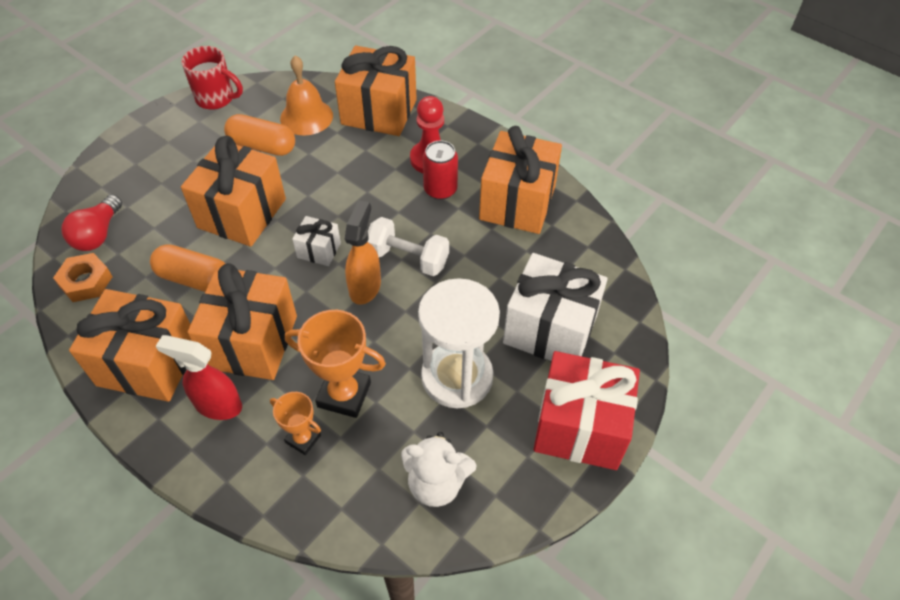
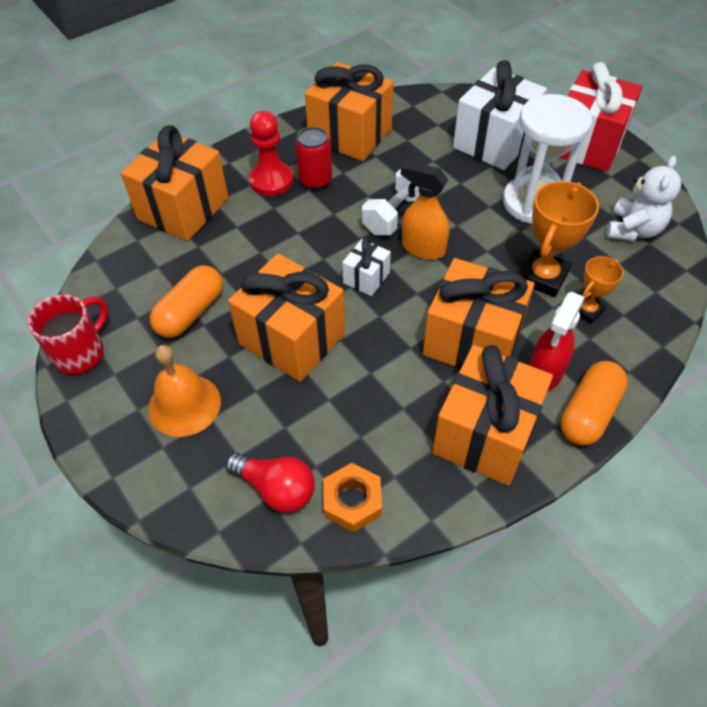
camera: 75 degrees left, 0 degrees up
(194, 279) = (377, 387): orange capsule -> orange capsule (589, 413)
(306, 117) = (160, 269): orange bell -> orange bell (184, 405)

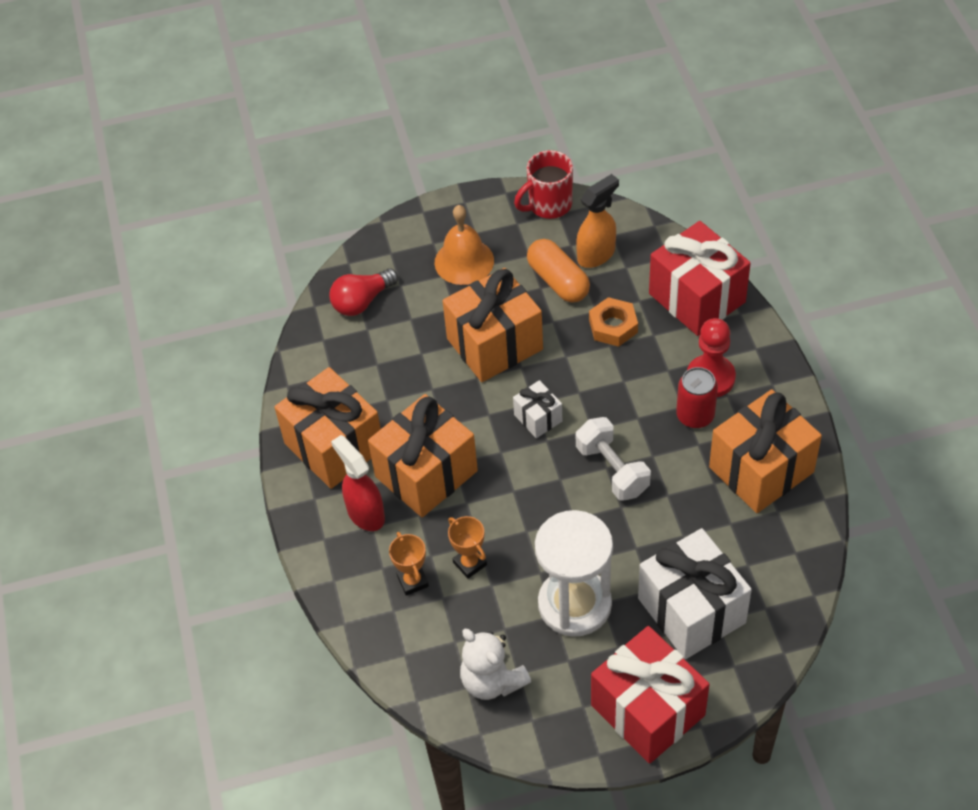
camera: 115 degrees right, 0 degrees up
(81, 353) = (548, 205): red mug -> red mug turned 90 degrees clockwise
(183, 209) = (697, 298): orange gift -> red gift
(352, 501) = (327, 343): orange nut -> orange nut (613, 326)
(422, 248) = (554, 476): orange spray bottle -> orange spray bottle (596, 254)
(543, 277) = (470, 563): orange trophy -> orange trophy, size x0.59
(589, 413) = (312, 528): orange capsule -> none

